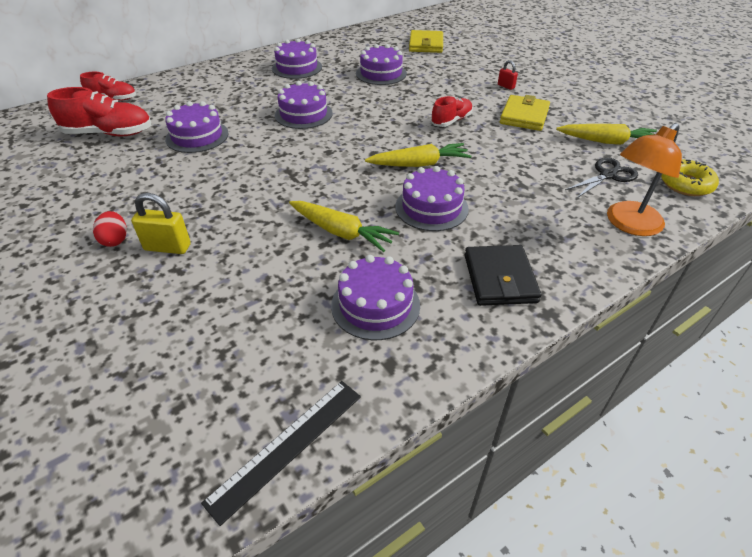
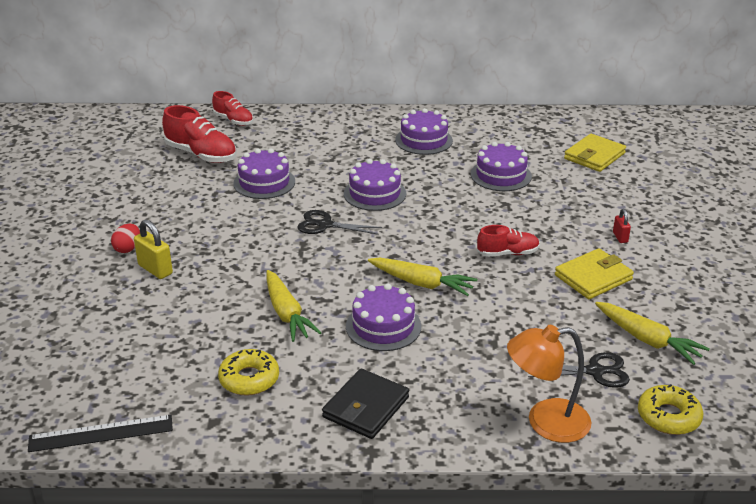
camera: 35 degrees right, 10 degrees down
(290, 150) = (324, 225): none -> black scissors
(375, 305) = (249, 379): purple cake -> yellow donut

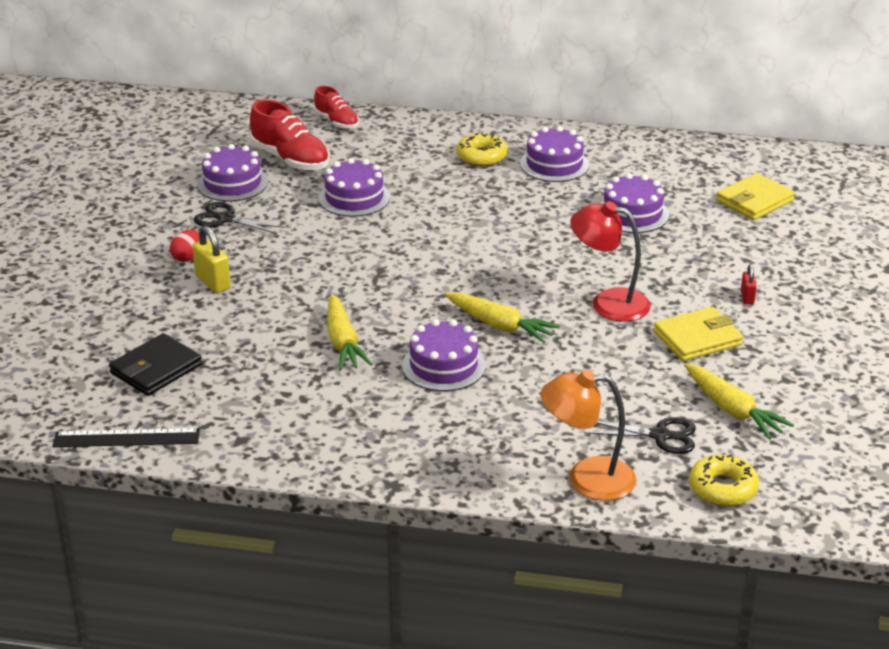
camera: 10 degrees right, 0 degrees up
(249, 379) = (287, 403): yellow donut -> yellow donut (481, 157)
(324, 225) = (410, 252): black scissors -> black scissors (225, 219)
(366, 407) = (401, 443): black wallet -> black wallet (156, 369)
(374, 193) = (477, 222): purple cake -> purple cake (232, 183)
(507, 253) = (608, 303): red shoe -> red lamp

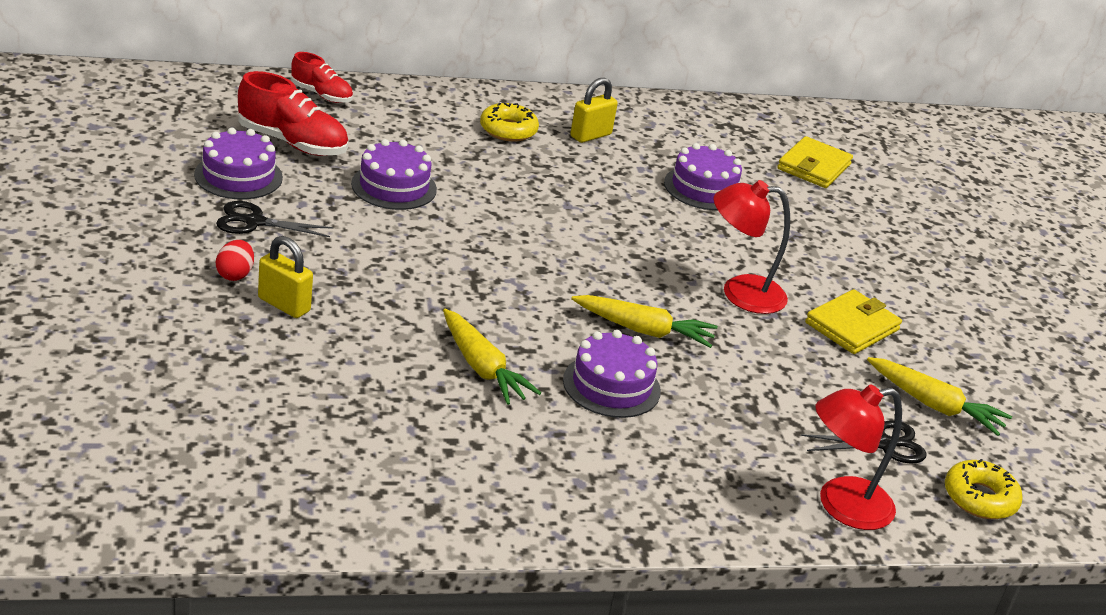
camera: 25 degrees left, 0 degrees up
(126, 438) = (288, 524): black ruler -> none
(156, 369) = (275, 426): black wallet -> none
(554, 164) = (590, 135): purple cake -> yellow padlock
(587, 479) = (841, 506): orange lamp -> red lamp
(747, 297) = (871, 275): red padlock -> none

